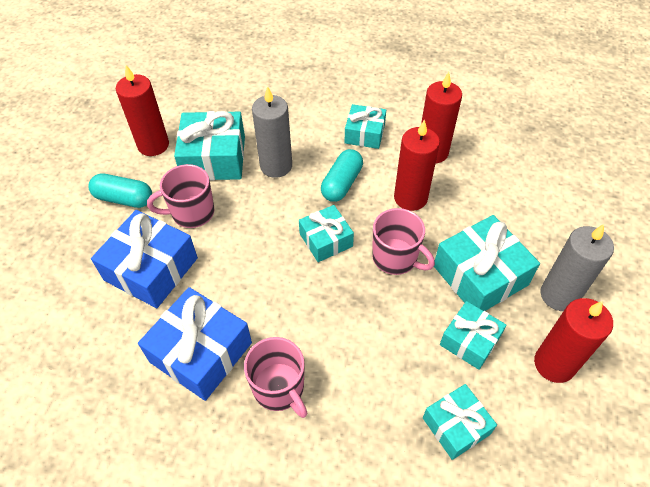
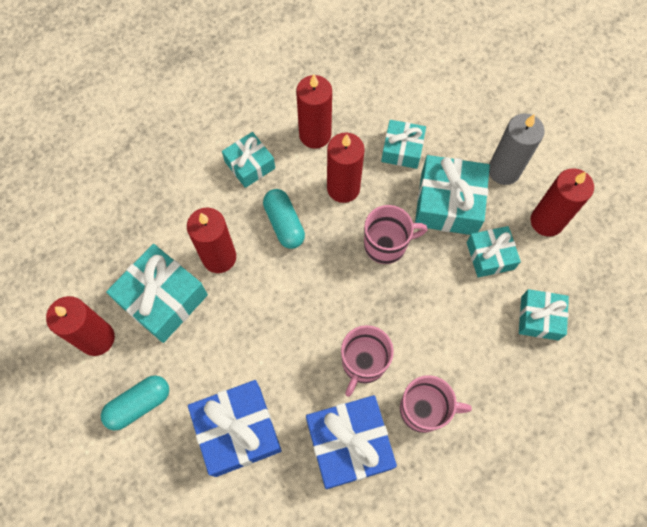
camera: 50 degrees left, 15 degrees up
(191, 213) = (207, 359): pink mug -> pink mug (363, 363)
(276, 166) = (219, 257): grey candle -> red candle
(326, 240) = (327, 279): turquoise gift -> turquoise gift (402, 149)

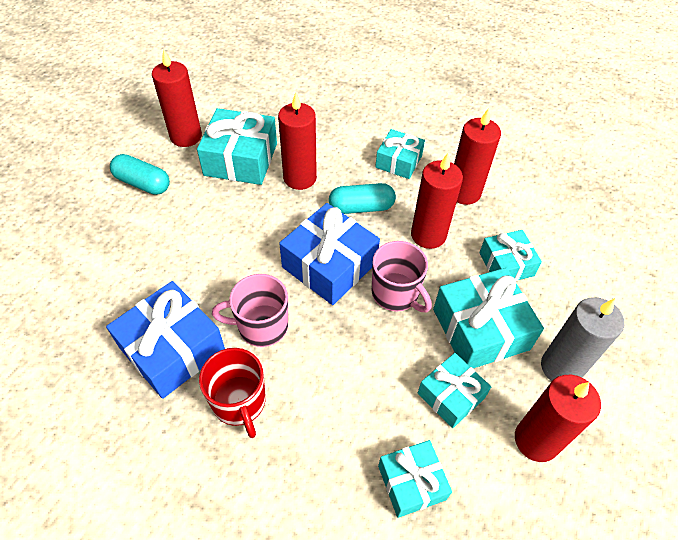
camera: 60 degrees right, 15 degrees down
(237, 431) = (148, 257): blue gift -> blue gift (329, 265)
(284, 223) = (361, 207): turquoise capsule -> turquoise capsule turned 45 degrees clockwise
(424, 409) = (239, 402): pink mug -> red mug

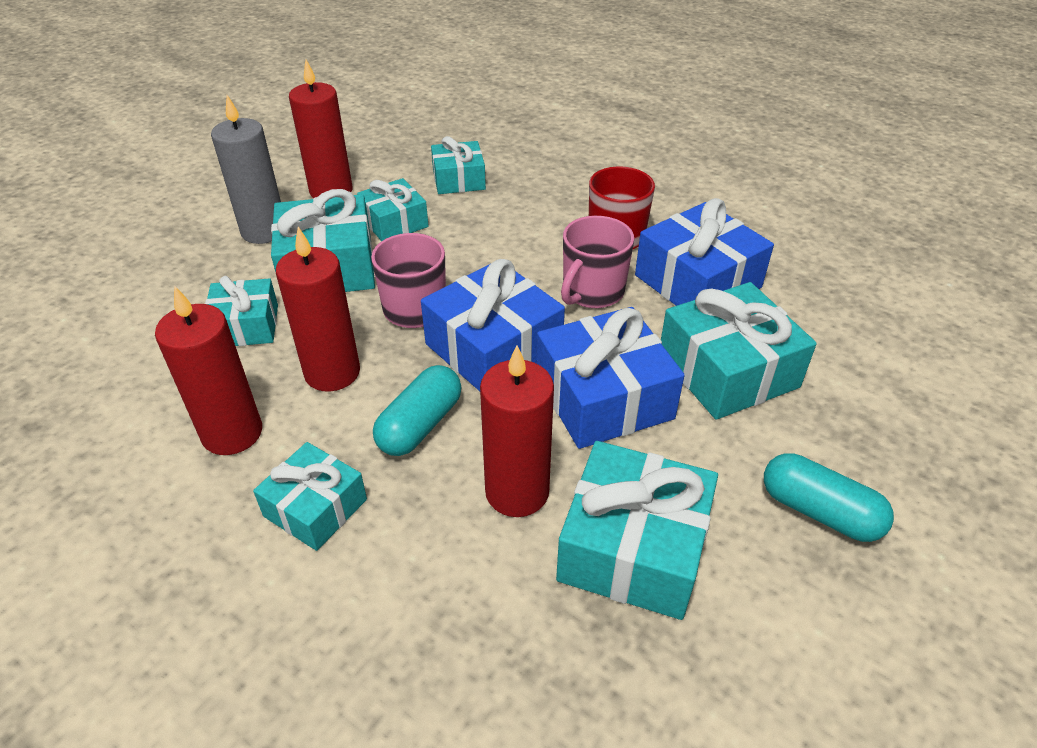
camera: 170 degrees left, 10 degrees down
(169, 264) = (727, 370): none -> turquoise gift
(186, 136) = (765, 626): red candle -> none
(253, 235) = (603, 397): none -> blue gift
(261, 326) = (592, 292): pink mug -> pink mug turned 120 degrees clockwise
(361, 207) = (420, 425): turquoise capsule -> turquoise capsule turned 60 degrees counterclockwise

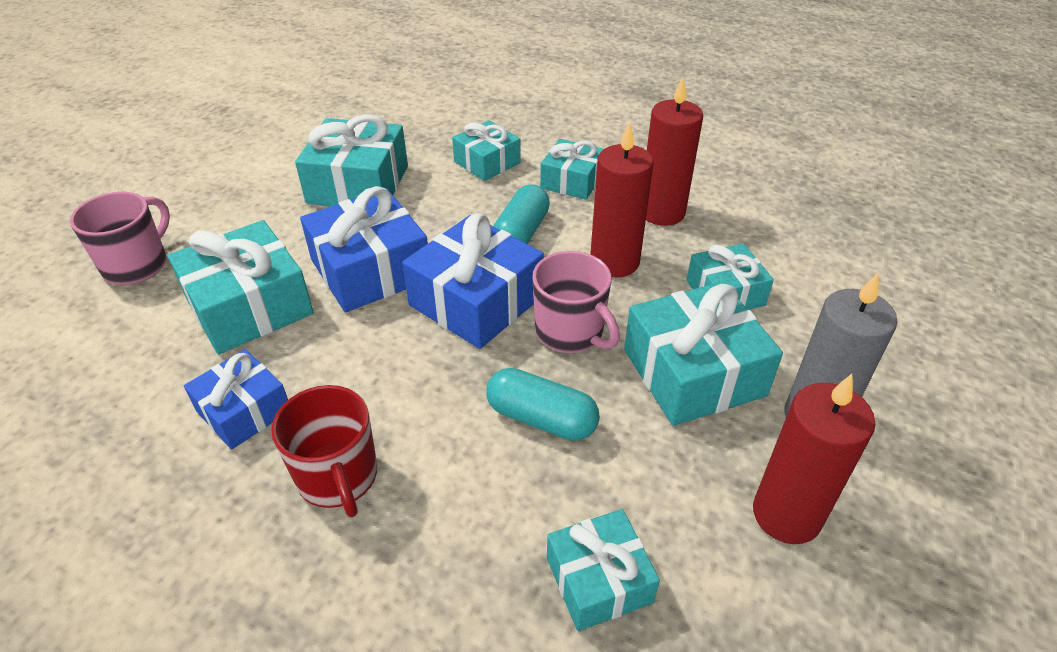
camera: 170 degrees right, 0 degrees up
(394, 222) = (654, 459): turquoise gift -> turquoise gift (487, 162)
(517, 492) = (437, 202): red candle -> none
(592, 292) = (376, 378): pink mug -> pink mug (137, 265)
(697, 281) = (244, 411): blue gift -> blue gift, size x0.61
(819, 511) = (222, 214): turquoise capsule -> turquoise capsule (541, 418)

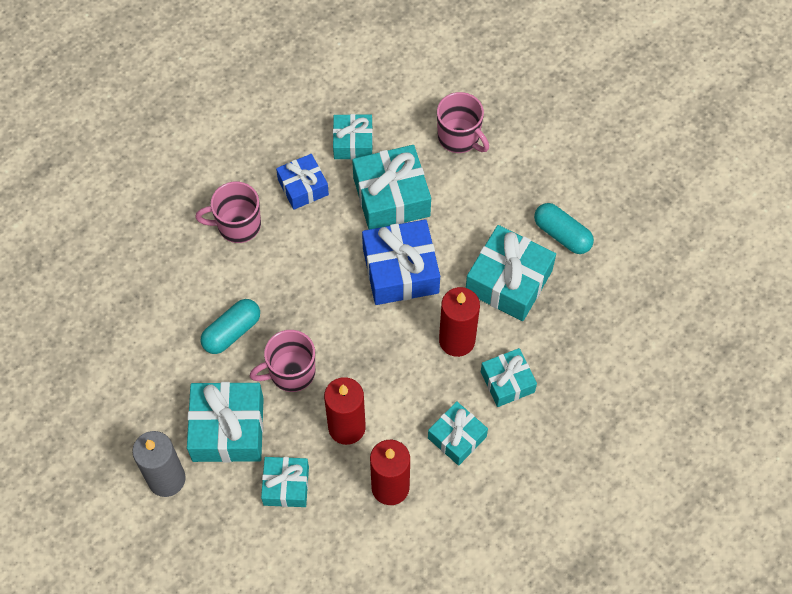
camera: 110 degrees right, 20 degrees up
(338, 478) = (237, 225): red mug -> pink mug
(476, 301) = (343, 326): blue gift -> none
(521, 233) = (403, 377): turquoise capsule -> turquoise capsule (562, 234)
(599, 580) = (128, 323): turquoise gift -> turquoise gift (353, 142)
(786, 514) = (118, 426): red candle -> red candle (457, 340)

